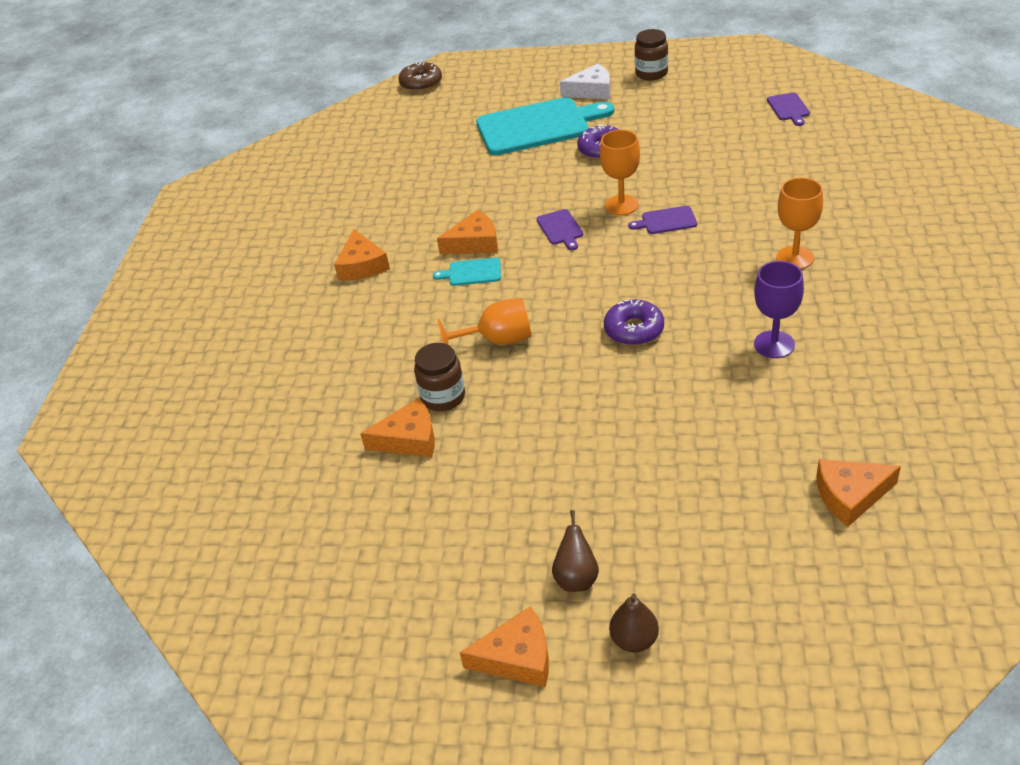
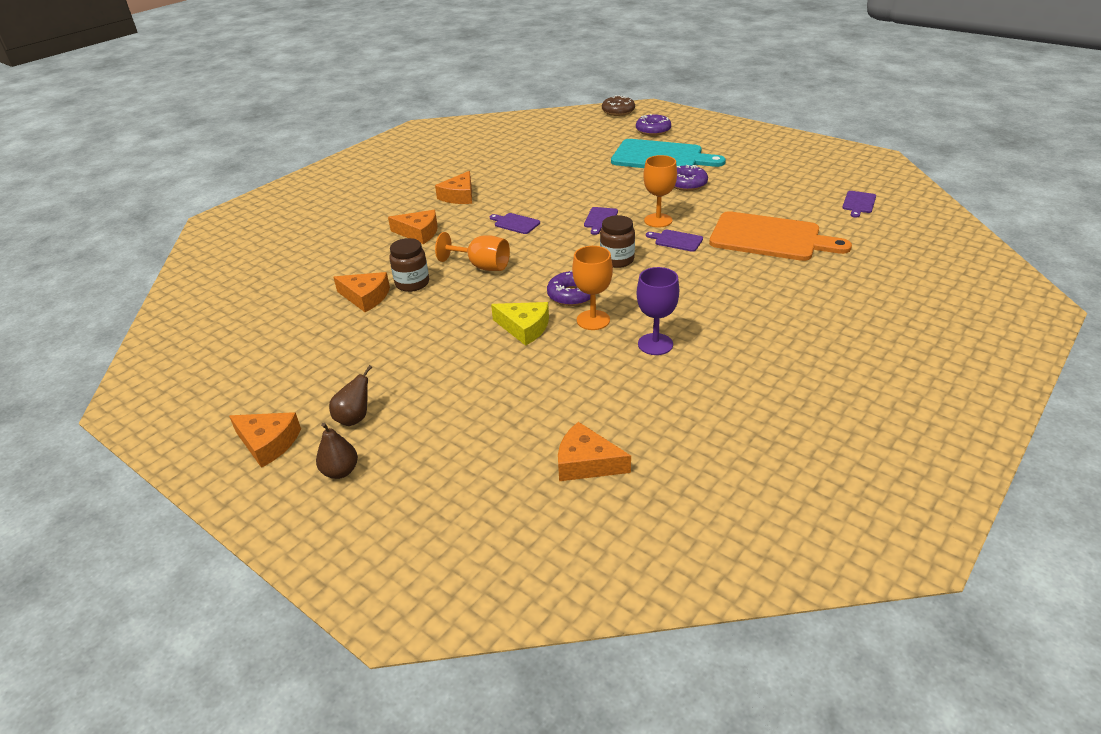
camera: 30 degrees right, 5 degrees down
(472, 272) = (515, 223): turquoise cutting board -> purple cutting board
(475, 243) = (538, 208): orange cheese -> orange cheese (419, 233)
(490, 95) = (653, 130): none -> purple donut
(591, 91) = (723, 148): white cheese -> none
(629, 389) = (524, 328): none -> yellow cheese
(651, 73) = (779, 151): brown jar -> brown jar (617, 260)
(750, 180) = (770, 238): none -> orange cutting board
(795, 258) = (741, 297): orange goblet -> orange goblet (593, 320)

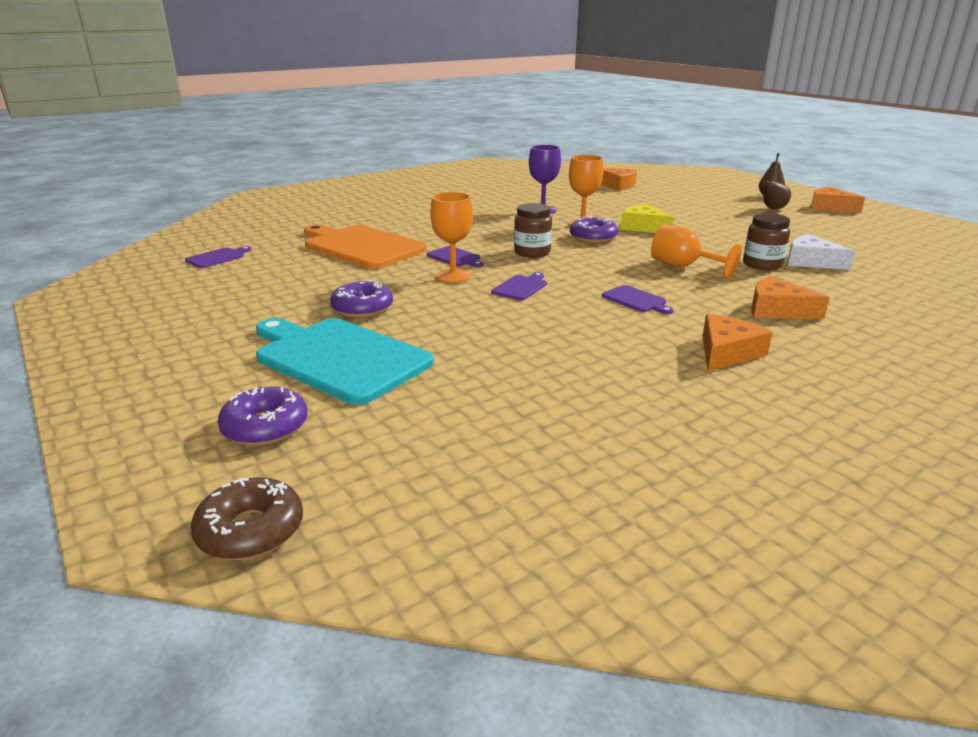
camera: 165 degrees left, 10 degrees down
(366, 297) = (810, 261): orange cheese -> white cheese

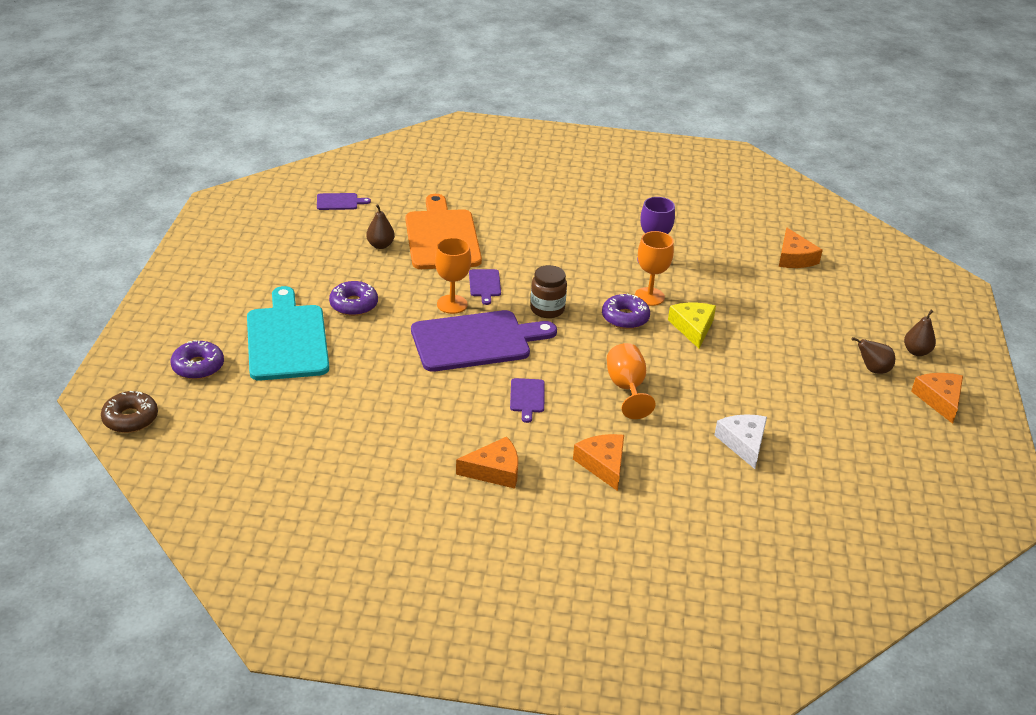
camera: 40 degrees right, 10 degrees up
(313, 267) = (380, 245): none -> brown pear
(521, 287) = (476, 341): purple cutting board -> purple cutting board, size x2.35
(762, 265) = (694, 422): brown jar -> none

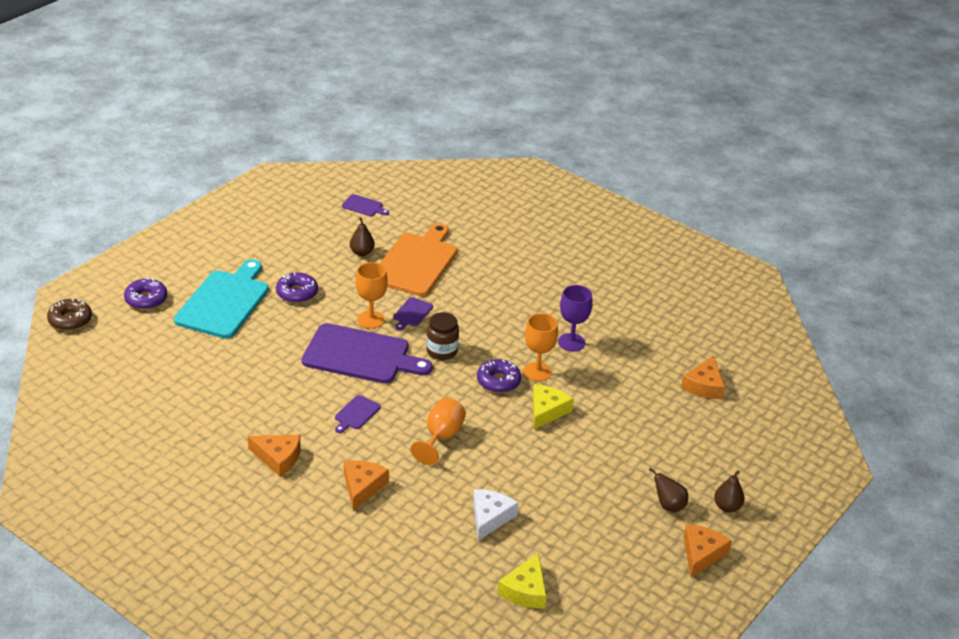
camera: 30 degrees right, 0 degrees up
(840, 496) = (525, 590): none -> yellow cheese

